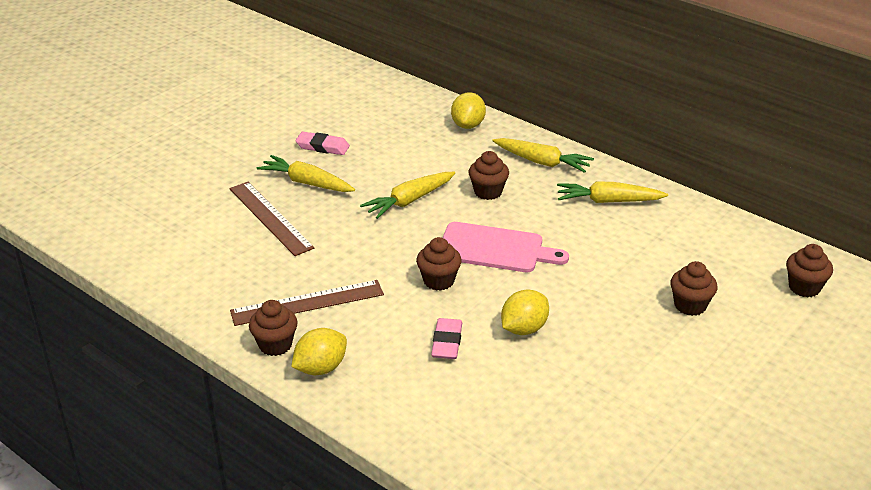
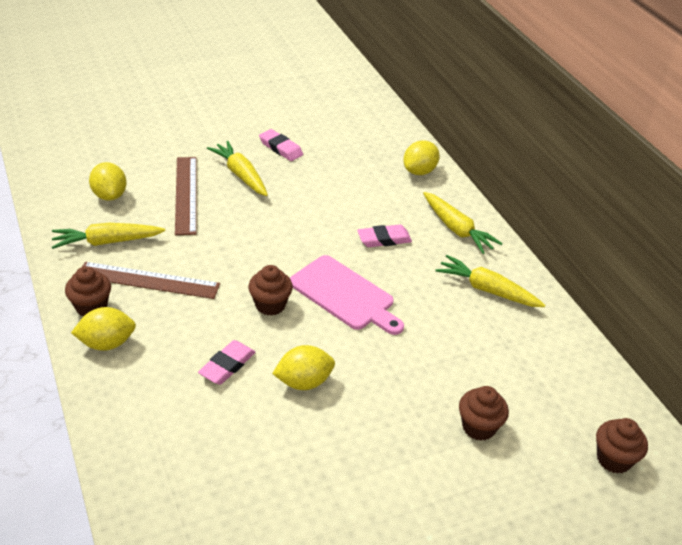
camera: 25 degrees right, 5 degrees up
(194, 245) = (110, 195): none -> yellow lemon
(409, 201) = (309, 222): yellow carrot -> yellow carrot (107, 242)
(488, 192) = (384, 239): brown cupcake -> pink eraser

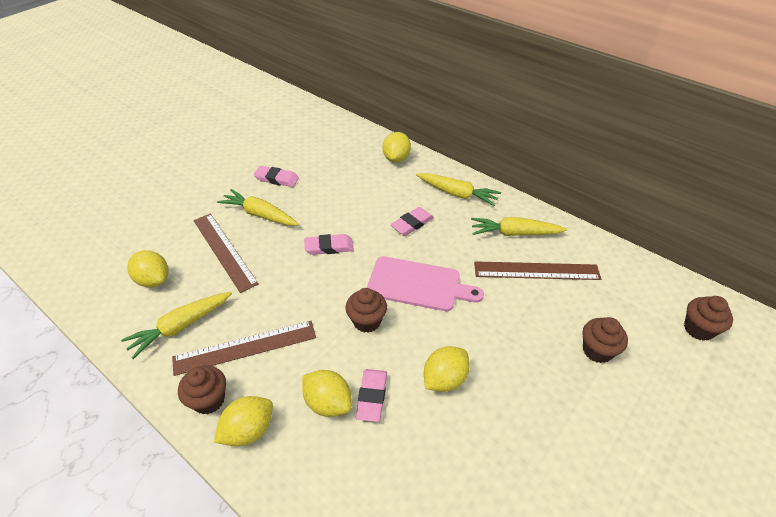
camera: 25 degrees left, 5 degrees up
(186, 353) = (328, 403): none -> yellow lemon
(284, 228) = (329, 247): none -> pink eraser
(479, 333) = (536, 271): none -> brown ruler

